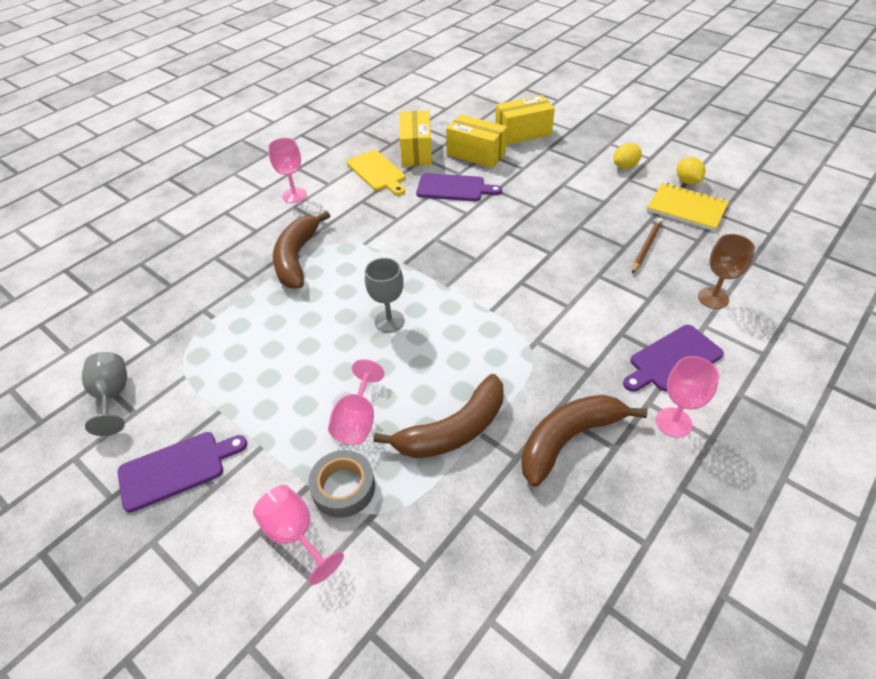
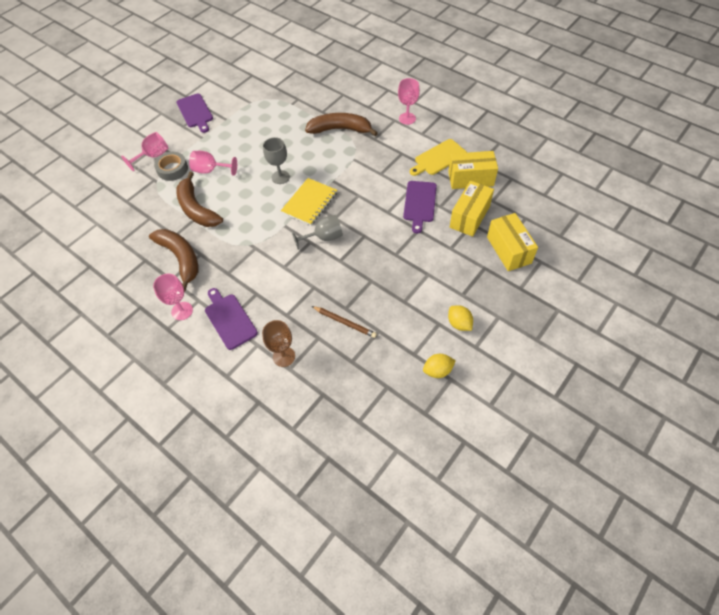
camera: 90 degrees right, 10 degrees up
(113, 396) = (241, 81): grey goblet -> grey goblet (324, 237)
(686, 208) = (395, 361): yellow notebook -> yellow notebook (309, 203)

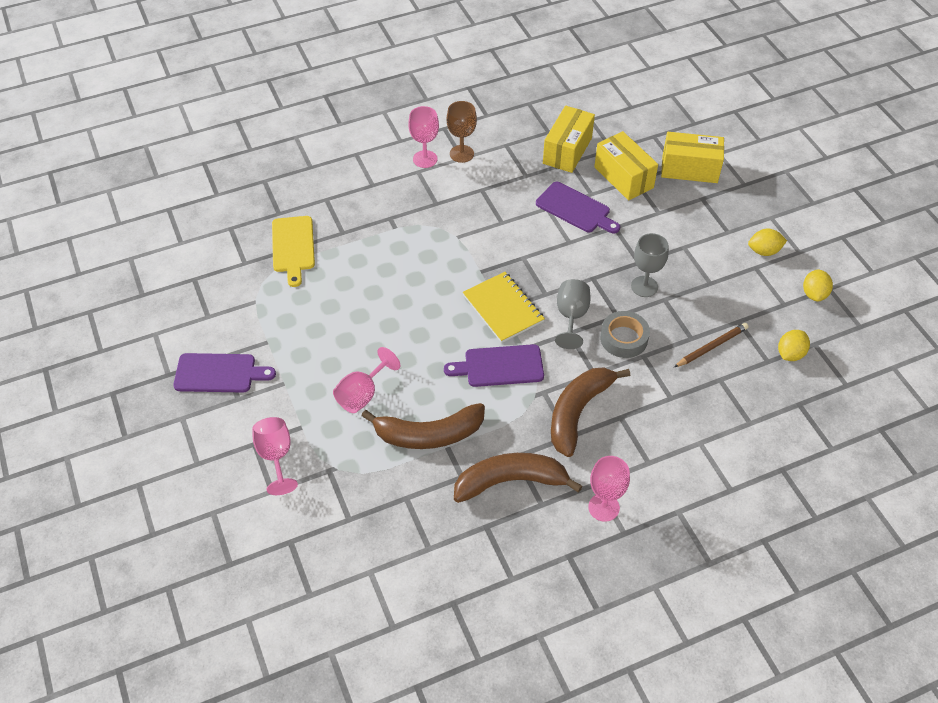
camera: 65 degrees left, 5 degrees down
(172, 169) = (325, 440): grey tape -> grey tape (624, 338)
(229, 319) = (646, 459): purple cutting board -> purple cutting board (500, 366)
(280, 177) = (435, 321): grey goblet -> grey goblet (644, 286)
(284, 356) = (730, 422): brown goblet -> brown goblet (461, 154)
(340, 129) = (393, 228): brown banana -> brown banana (578, 412)
(367, 373) = (790, 354): none -> yellow lemon
(439, 158) = (515, 162): yellow cutting board -> yellow cutting board (293, 247)

